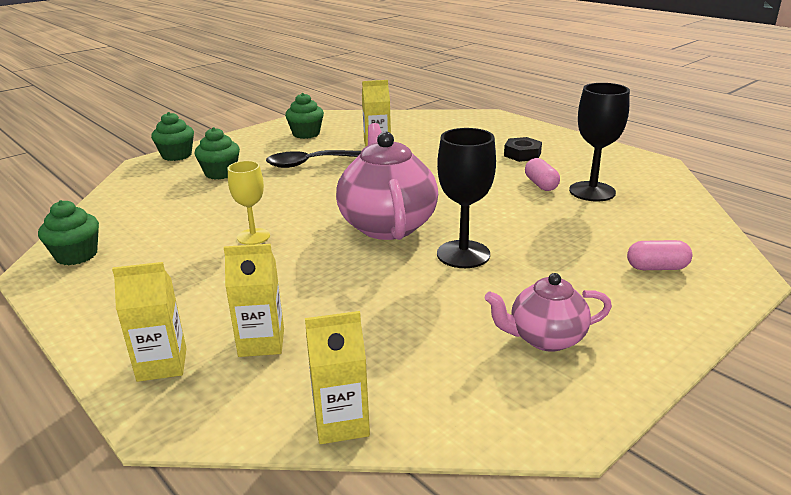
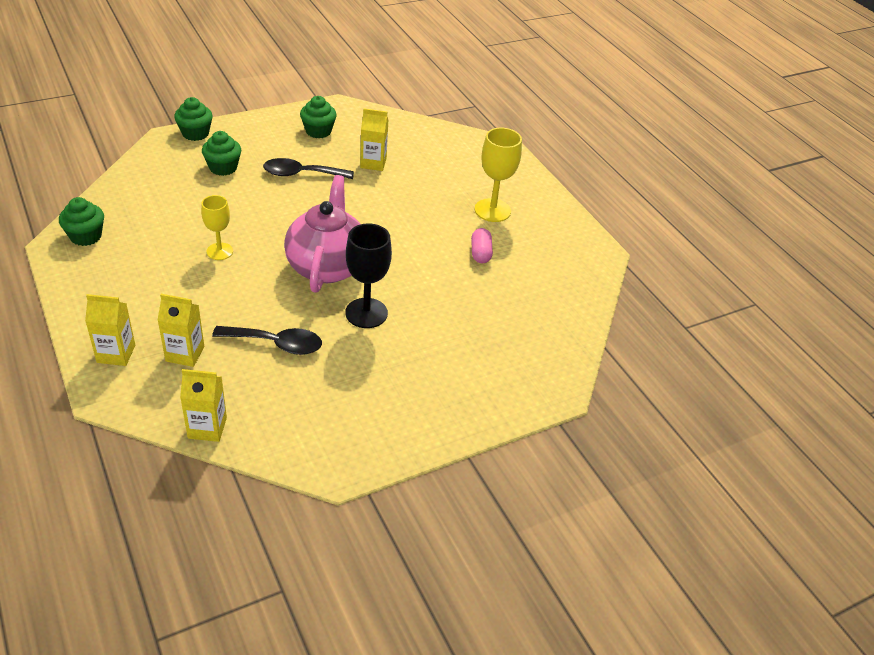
camera: 10 degrees right, 15 degrees up
(377, 305) = (276, 344): none -> black spoon
(522, 154) = (492, 210): black nut -> yellow goblet
(545, 338) = (373, 404): pink teapot -> none
(592, 191) = (517, 273): black goblet -> none
(656, 268) = (501, 366): pink capsule -> none

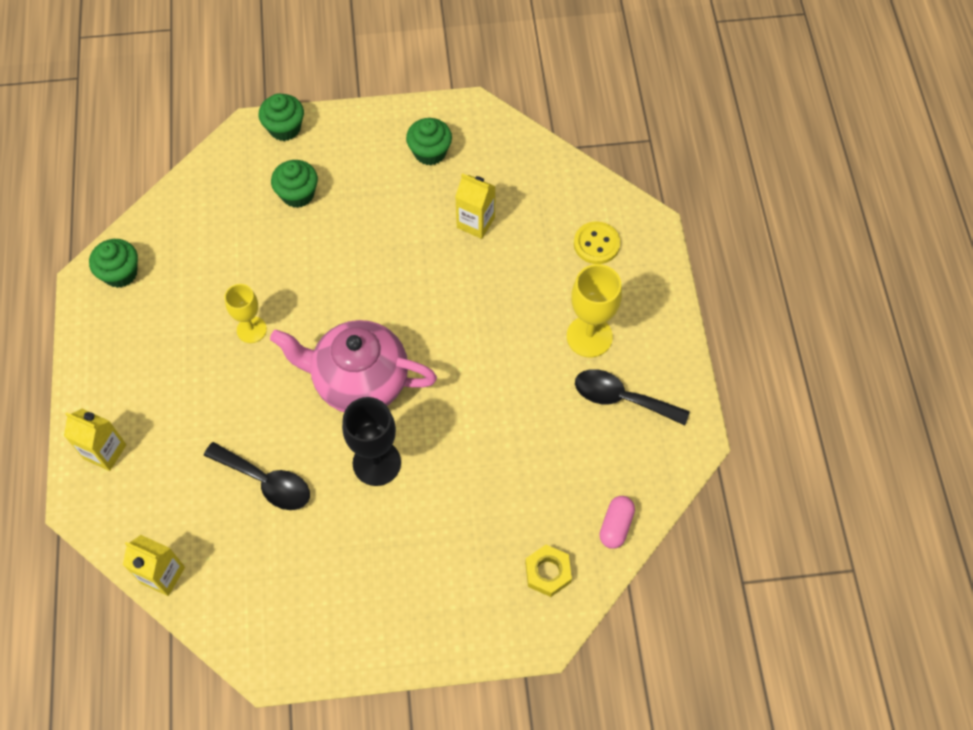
camera: 25 degrees right, 20 degrees up
(185, 354) = (171, 470): yellow carton -> none
(301, 174) = (383, 224): black spoon -> black spoon (621, 398)
(327, 266) = (359, 381): pink teapot -> pink teapot turned 105 degrees counterclockwise
(469, 161) = (596, 244): none -> yellow button
(480, 253) = (544, 404): pink capsule -> pink capsule (616, 526)
(540, 352) = (548, 572): none -> yellow nut

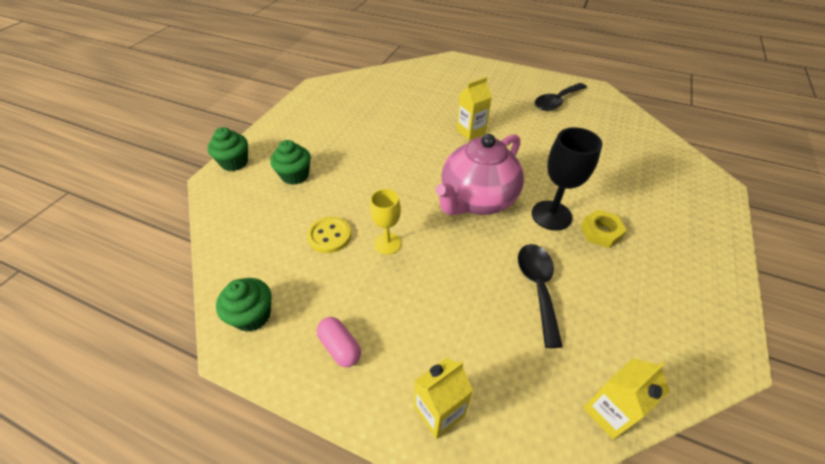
camera: 60 degrees left, 15 degrees down
(266, 482) = (537, 287): black spoon -> black spoon turned 60 degrees counterclockwise
(430, 152) = (328, 110): green cupcake -> none
(475, 222) = (396, 110): yellow carton -> yellow carton (470, 132)
(548, 572) = (670, 167): yellow nut -> yellow nut (601, 232)
(589, 336) = (508, 99): yellow goblet -> none
(596, 244) = (449, 77): yellow button -> yellow button (329, 236)
(616, 526) = (643, 131): pink capsule -> pink capsule (340, 347)

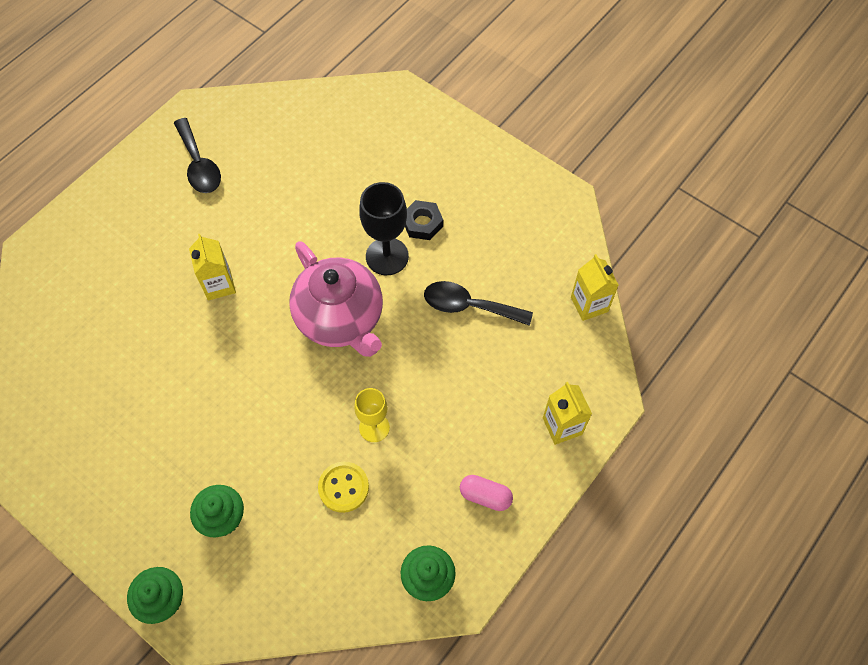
camera: 75 degrees left, 15 degrees up
(340, 347) = (485, 496): pink capsule -> pink capsule turned 45 degrees clockwise
(601, 232) = (422, 223): yellow nut -> black nut

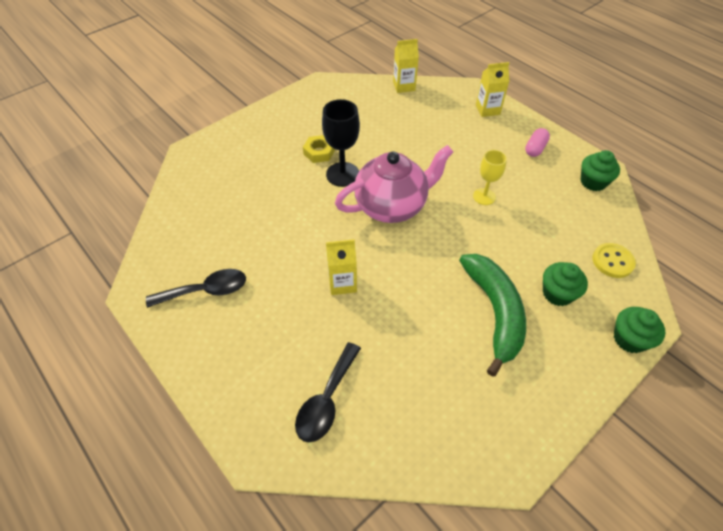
camera: 80 degrees left, 10 degrees down
(191, 445) = (494, 312): none -> green banana
(343, 487) = (530, 218): yellow button -> yellow button (612, 261)
(422, 223) = (319, 152): black nut -> yellow nut
(469, 306) = (394, 138): black spoon -> black spoon (326, 400)

